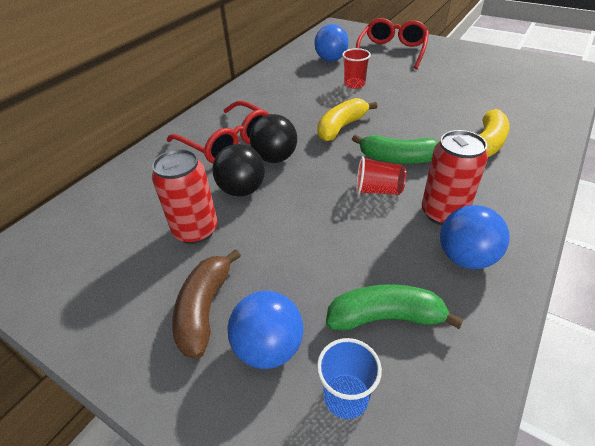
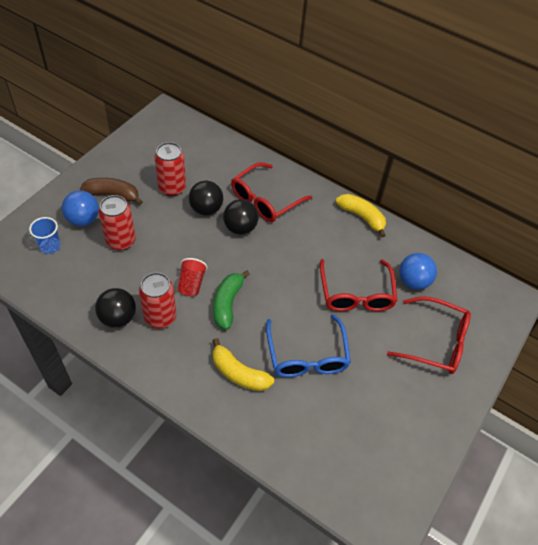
camera: 85 degrees right, 10 degrees up
(315, 279) = (121, 241): none -> red can
(341, 127) = (278, 273): yellow banana -> yellow banana (362, 217)
(354, 84) = (356, 294): red cup -> red glasses
(385, 317) = (87, 268): green banana -> none
(439, 106) = (307, 355): none -> blue glasses
(465, 257) = (118, 318): blue ball -> black ball

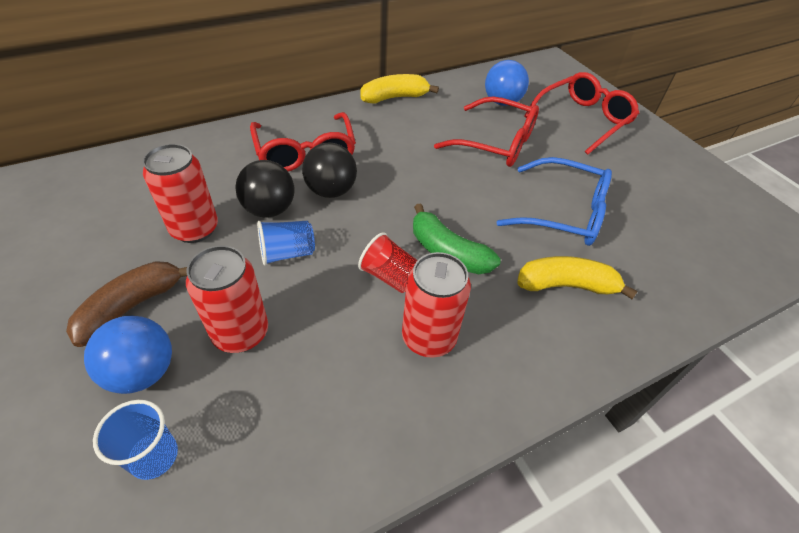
camera: 60 degrees left, 5 degrees down
(118, 318) = (397, 398): black ball -> none
(180, 233) = (287, 253): none -> blue cup
(238, 373) = (566, 285): yellow banana -> yellow banana turned 150 degrees counterclockwise

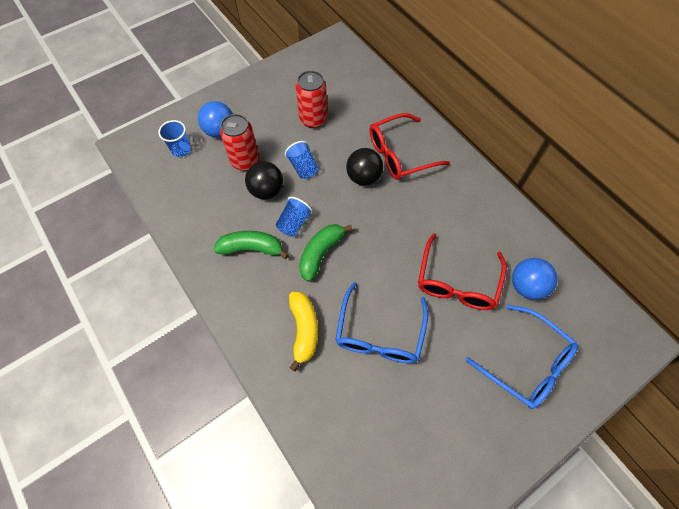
camera: 85 degrees right, 15 degrees up
(132, 307) = (256, 113): brown banana -> none
(269, 209) = (337, 149): black ball -> black ball (266, 191)
(390, 277) = (294, 223): red cup -> blue cup
(395, 97) = (495, 198): yellow banana -> none
(428, 338) = (252, 248): red can -> green banana
(583, 120) = (526, 363): red glasses -> blue glasses

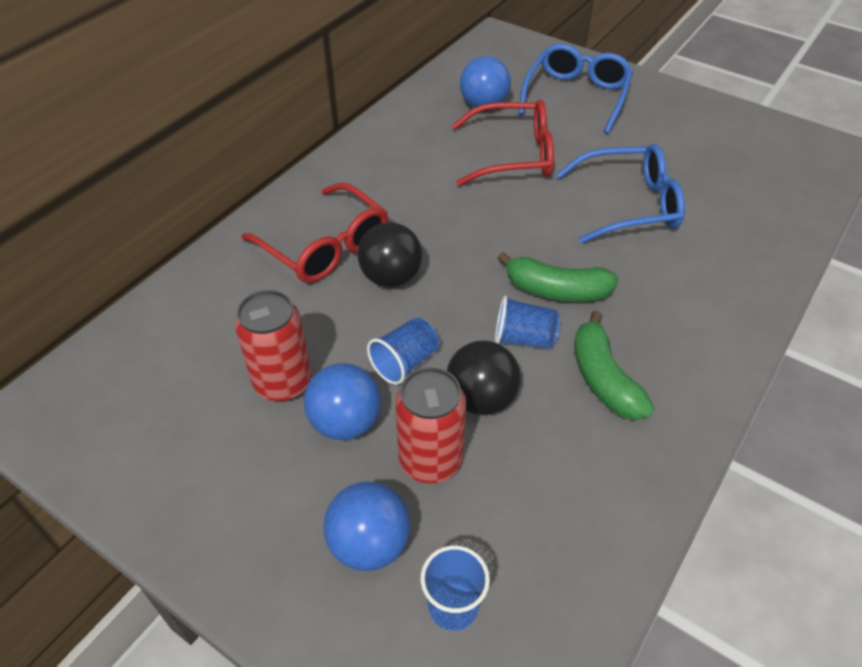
camera: 110 degrees left, 15 degrees down
(280, 137) = (345, 422): none -> blue ball
(304, 330) = (681, 275): yellow banana -> none

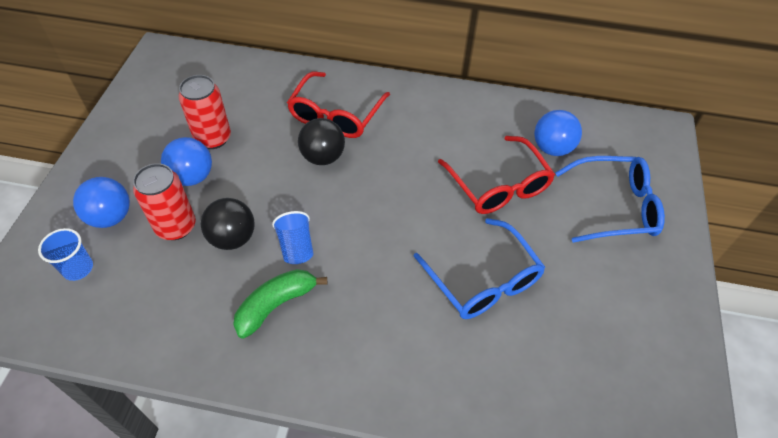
camera: 65 degrees right, 5 degrees up
(405, 362) = (249, 189): blue cup -> none
(556, 290) = (354, 254): green banana -> none

